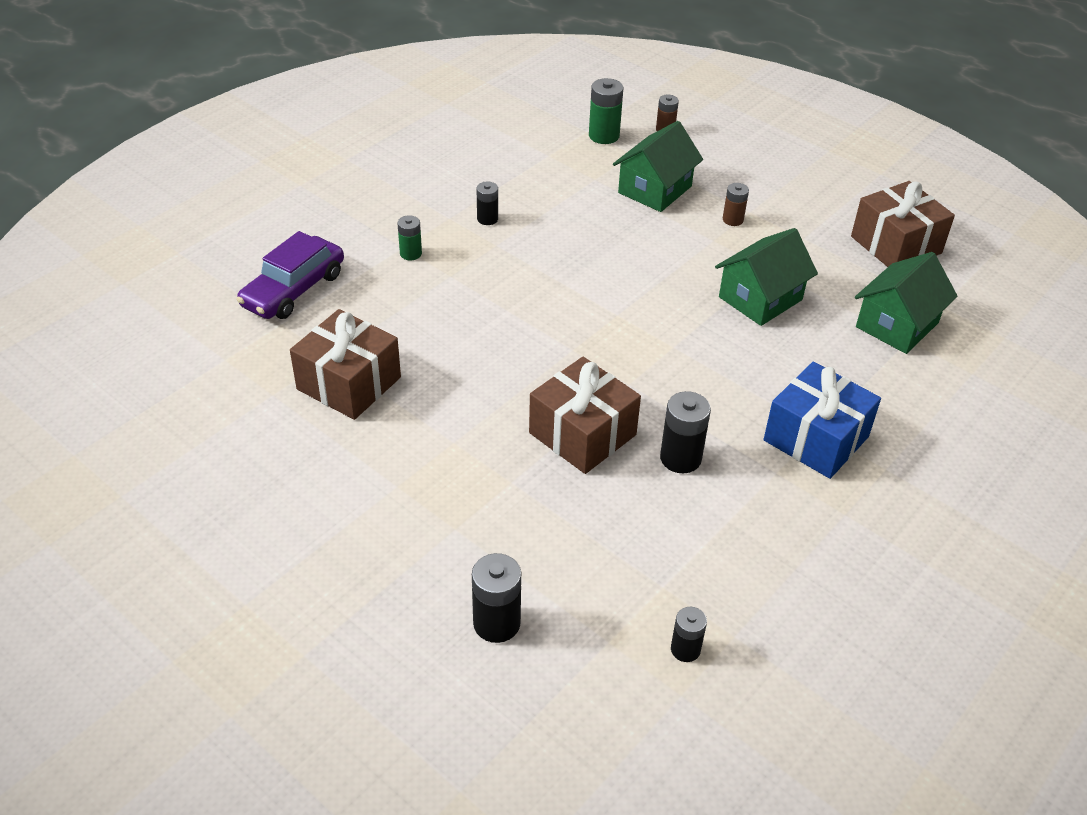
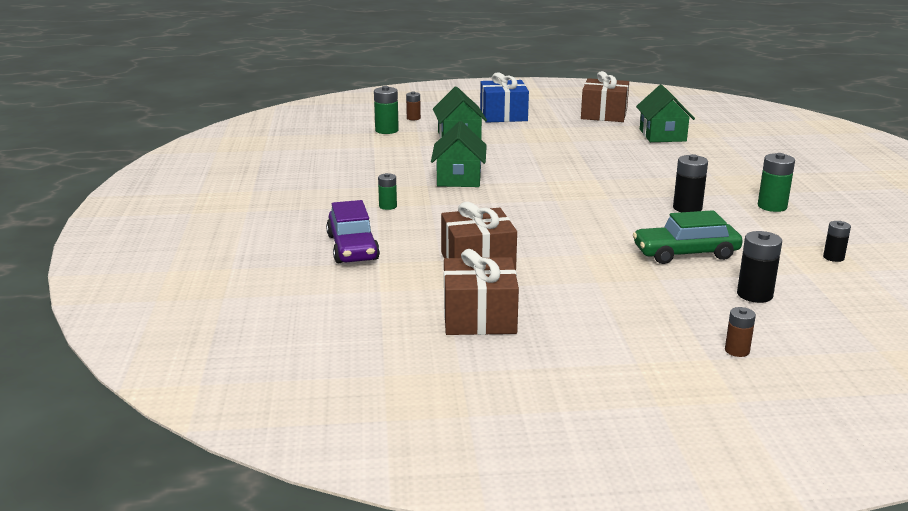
camera: 45 degrees left, 20 degrees down
(487, 219) = (398, 178): black battery -> none
(546, 518) = (686, 253): none -> green car
(582, 434) = (631, 222): brown gift -> brown gift (479, 317)
(733, 220) = (519, 133): brown battery -> brown battery (737, 350)
(760, 298) = (593, 150): green house -> green house (459, 178)
(783, 527) = (772, 206): none -> green battery
(816, 438) = (718, 178): blue gift -> blue gift (503, 115)

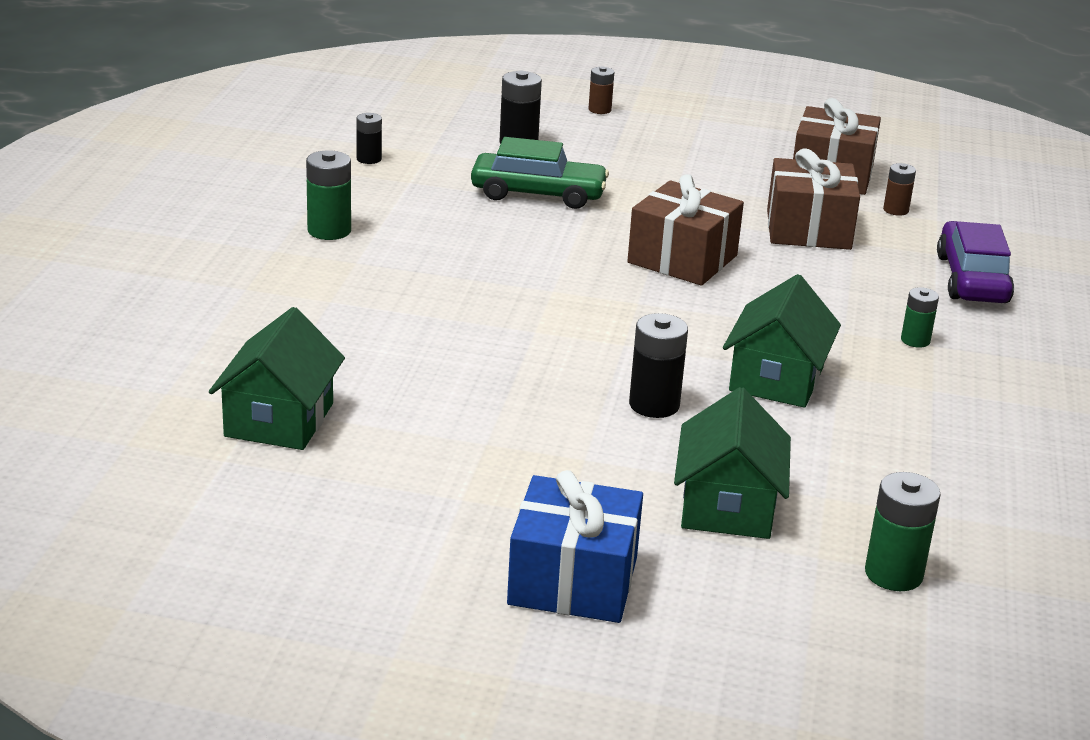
camera: 165 degrees left, 5 degrees up
(413, 118) = (815, 620): brown battery -> brown battery (896, 210)
(604, 114) = (318, 528): brown gift -> brown gift (682, 259)
(687, 208) = (454, 251): black battery -> black battery (654, 405)

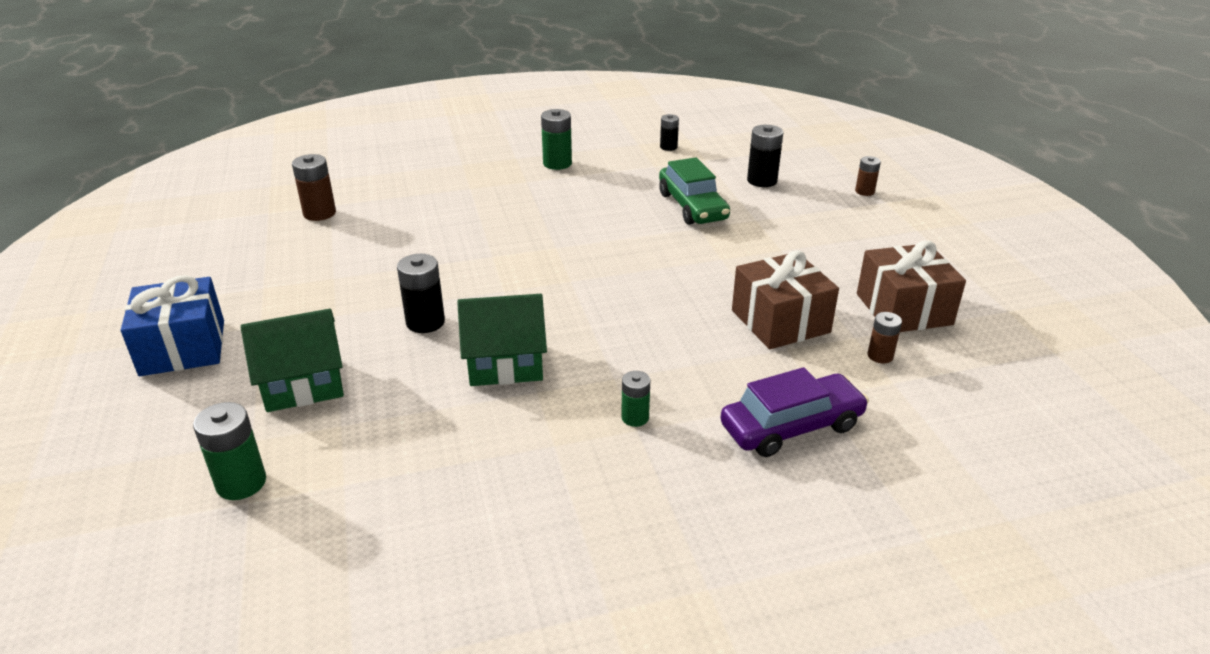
camera: 65 degrees right, 5 degrees up
(279, 420) = (319, 213): green house -> brown battery
(682, 259) = (658, 281): brown gift -> none

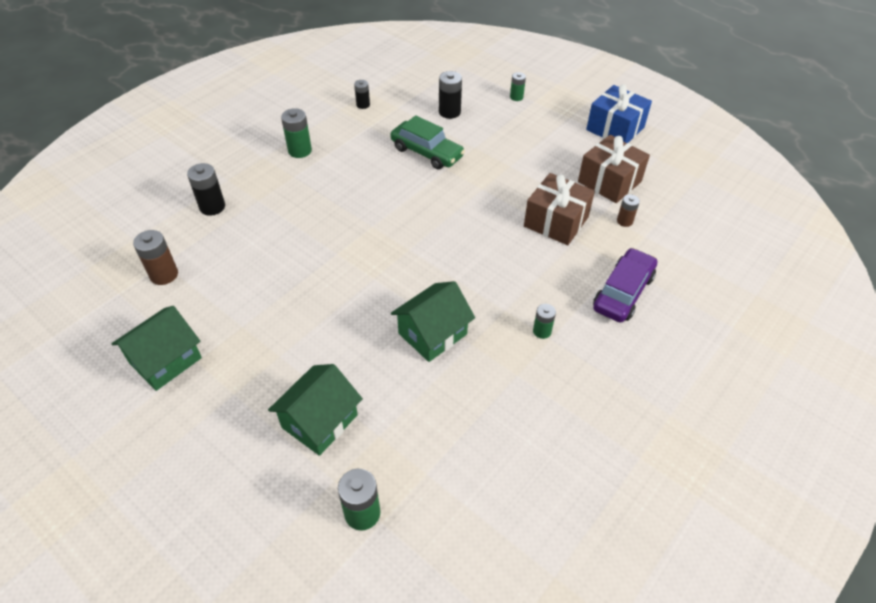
camera: 35 degrees left, 15 degrees up
(183, 347) = (195, 442): blue gift -> blue gift (615, 128)
(240, 275) = (165, 360): none -> green house
(425, 322) = (349, 329): black battery -> black battery (212, 207)
(864, 191) = (516, 97): brown battery -> green battery

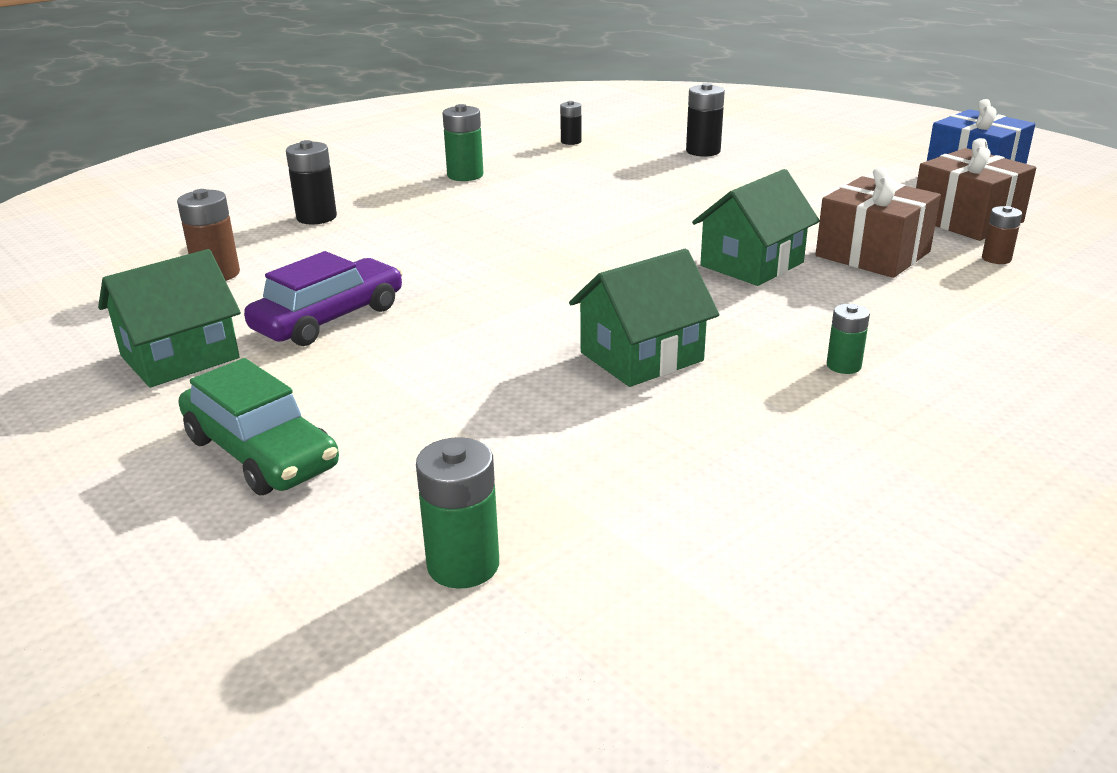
camera: 10 degrees right, 20 degrees down
(320, 421) = (415, 441): green house -> green house (752, 264)
(427, 152) = (662, 183): green car -> green car (261, 453)
(516, 97) = (810, 142): green battery -> none
(623, 292) = (998, 332): purple car -> purple car (329, 318)

